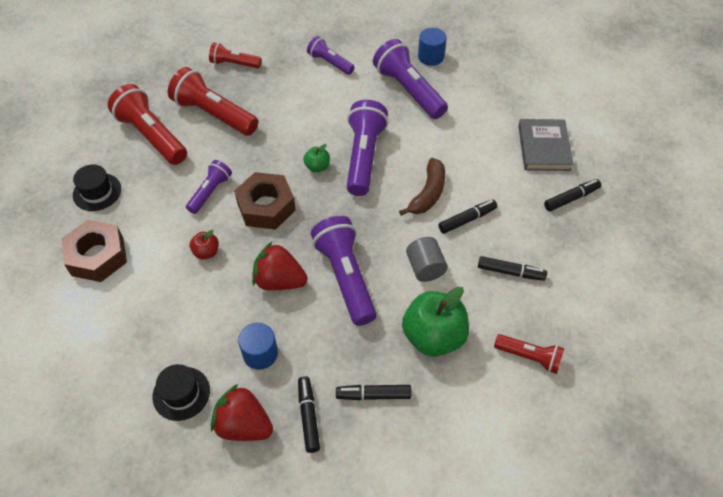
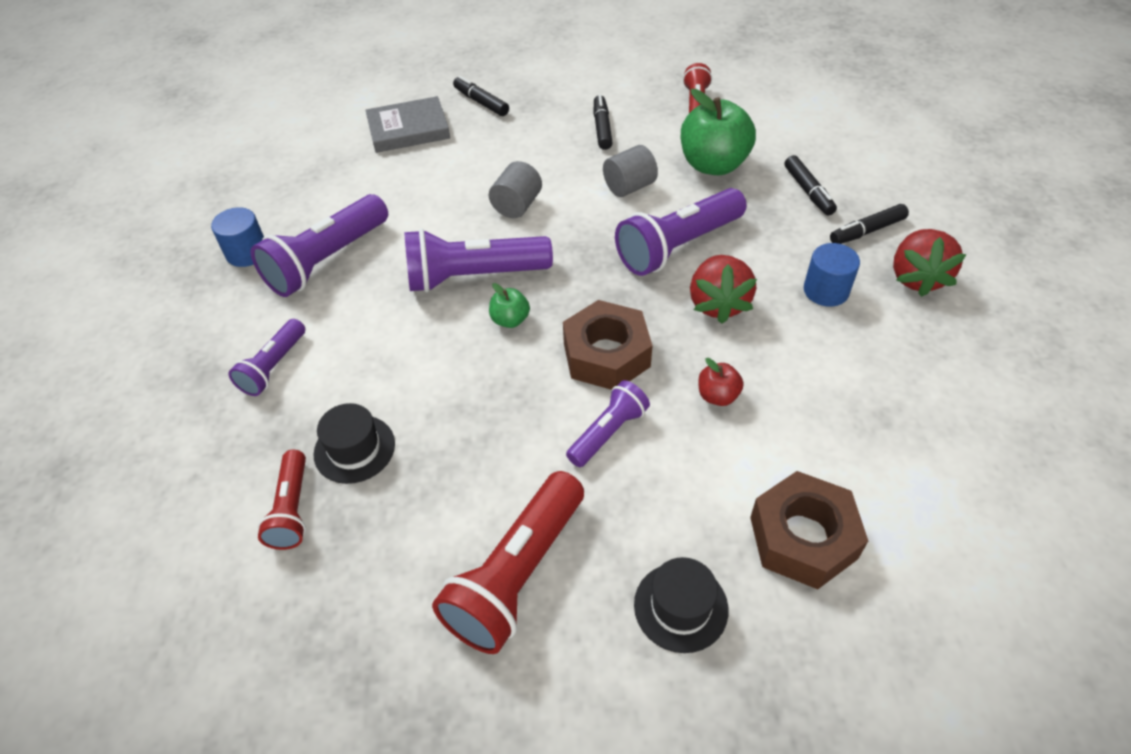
camera: 105 degrees left, 5 degrees down
(181, 393) = (926, 345): black hat -> black hat (354, 449)
(210, 192) = (608, 432): purple flashlight -> purple flashlight turned 120 degrees clockwise
(214, 114) = (435, 492): red flashlight -> none
(428, 193) = (517, 205): brown banana -> grey cylinder
(467, 219) = (544, 168): black marker -> none

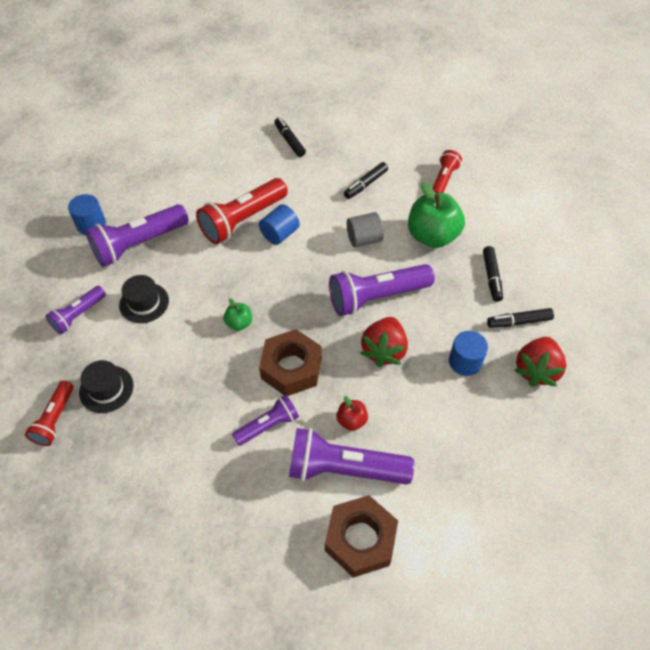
camera: 15 degrees right, 5 degrees up
(408, 129) = (231, 151): grey book -> none
(473, 277) = (228, 283): purple flashlight -> purple flashlight (343, 469)
(516, 575) = (170, 506): red flashlight -> red flashlight (243, 220)
(517, 205) = (280, 234): grey cylinder -> blue cylinder
(602, 128) = (366, 184): black marker -> black marker turned 150 degrees counterclockwise
(680, 607) = (261, 560): black hat -> black hat (144, 303)

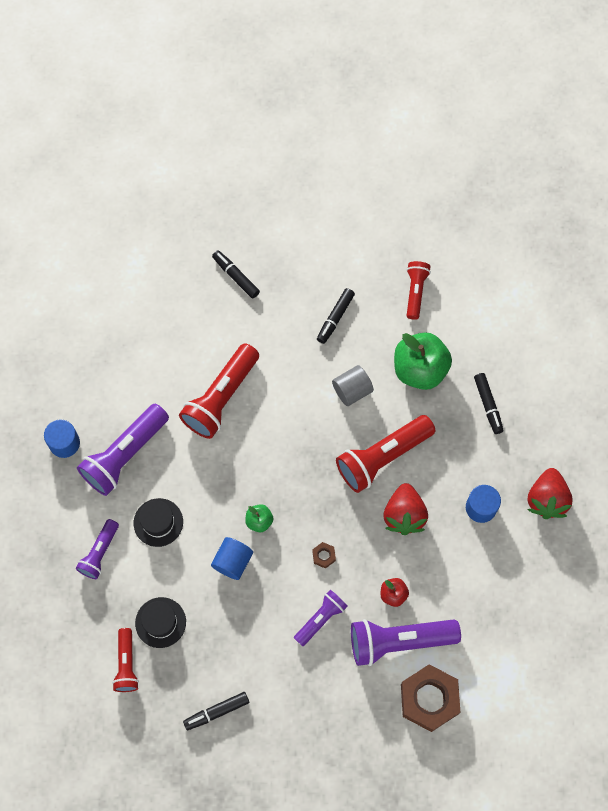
camera: 15 degrees left, 15 degrees up
(280, 234) = (265, 406): blue cylinder -> blue cylinder (232, 561)
(291, 368) = (324, 556): brown nut -> brown nut, size x0.41
(376, 297) = (382, 457): purple flashlight -> red flashlight
(519, 322) = (522, 451): black marker -> black marker (217, 712)

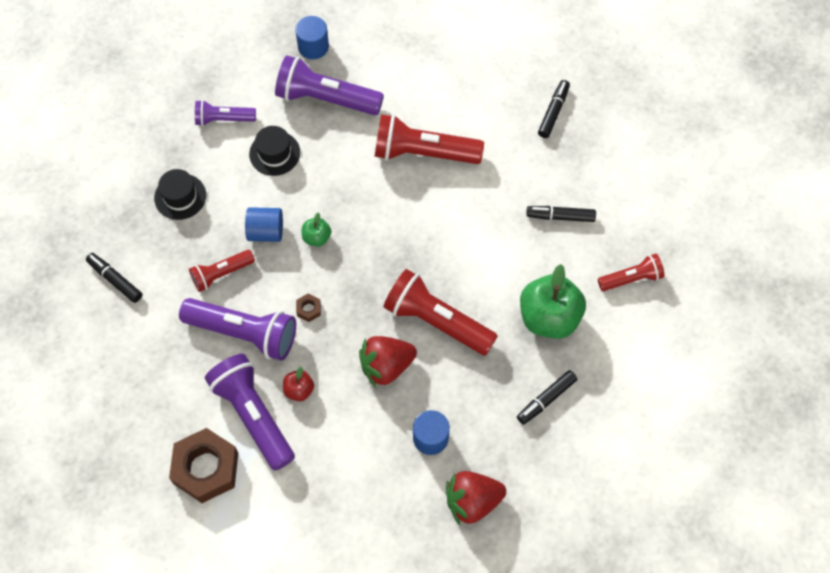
camera: 65 degrees right, 5 degrees down
(126, 664) = (129, 186): red flashlight -> red flashlight (221, 274)
(321, 618) = (244, 333): purple flashlight -> purple flashlight, size x1.74
(352, 390) = (492, 263): grey cylinder -> none

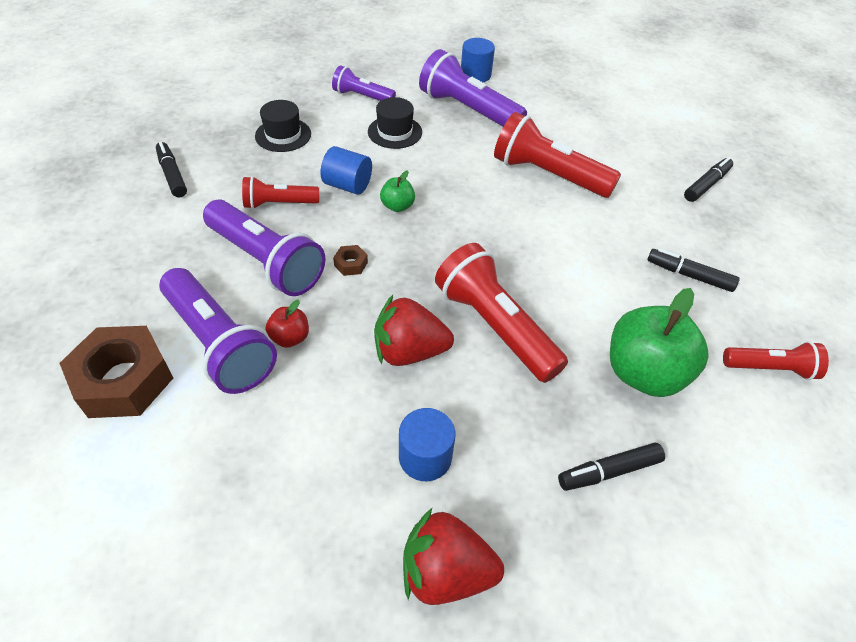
camera: 20 degrees right, 15 degrees down
(253, 415) = (219, 343): purple flashlight -> purple flashlight turned 150 degrees clockwise

